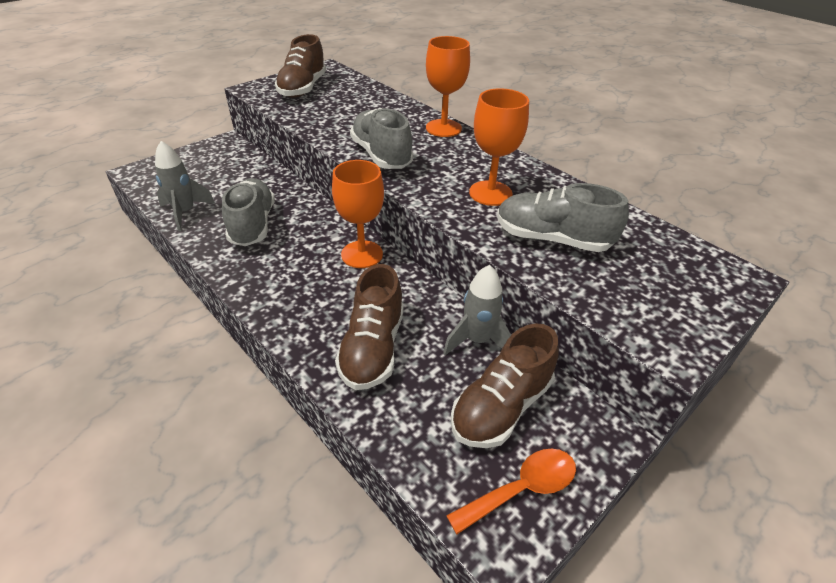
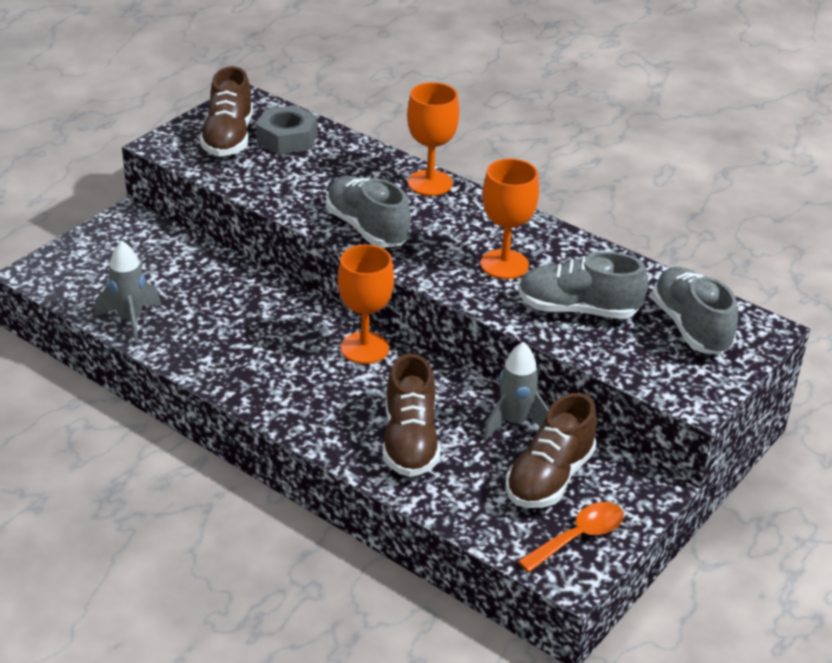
camera: 10 degrees left, 5 degrees down
(252, 225) = (221, 327): grey shoe -> grey shoe (690, 327)
(345, 92) = (287, 138): none -> grey nut

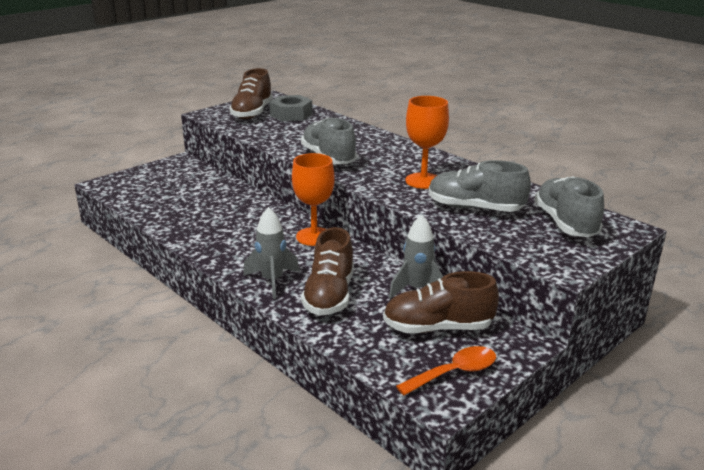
camera: 10 degrees right, 10 degrees down
(130, 320) = (154, 211): grey rocket -> grey rocket (272, 281)
(430, 183) = (381, 138): orange goblet -> none
(549, 478) = (437, 328): brown shoe -> brown shoe turned 45 degrees clockwise

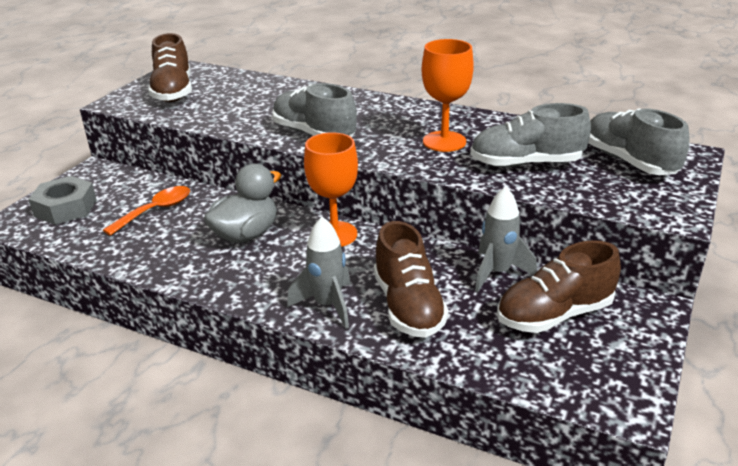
camera: 20 degrees left, 5 degrees up
(251, 223) = (246, 234): none -> grey duck
(291, 114) = (224, 86): grey nut -> grey nut (66, 208)
(454, 372) = (613, 365): orange spoon -> orange spoon (156, 210)

